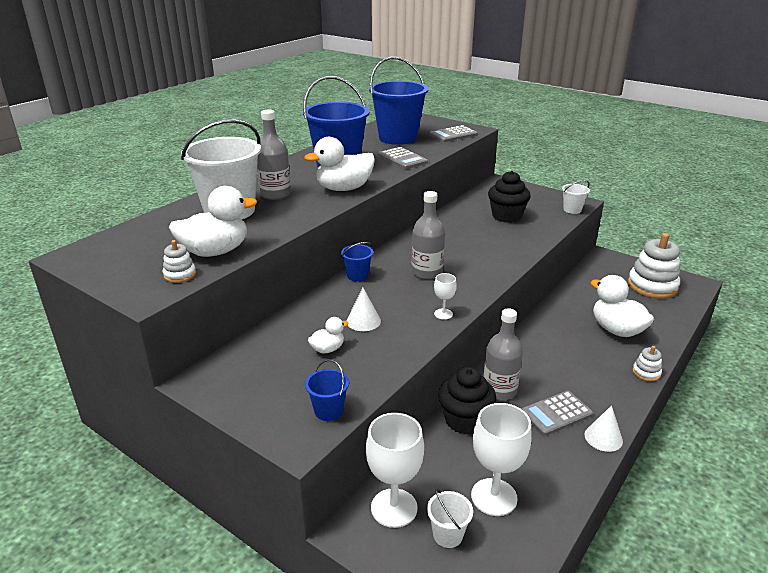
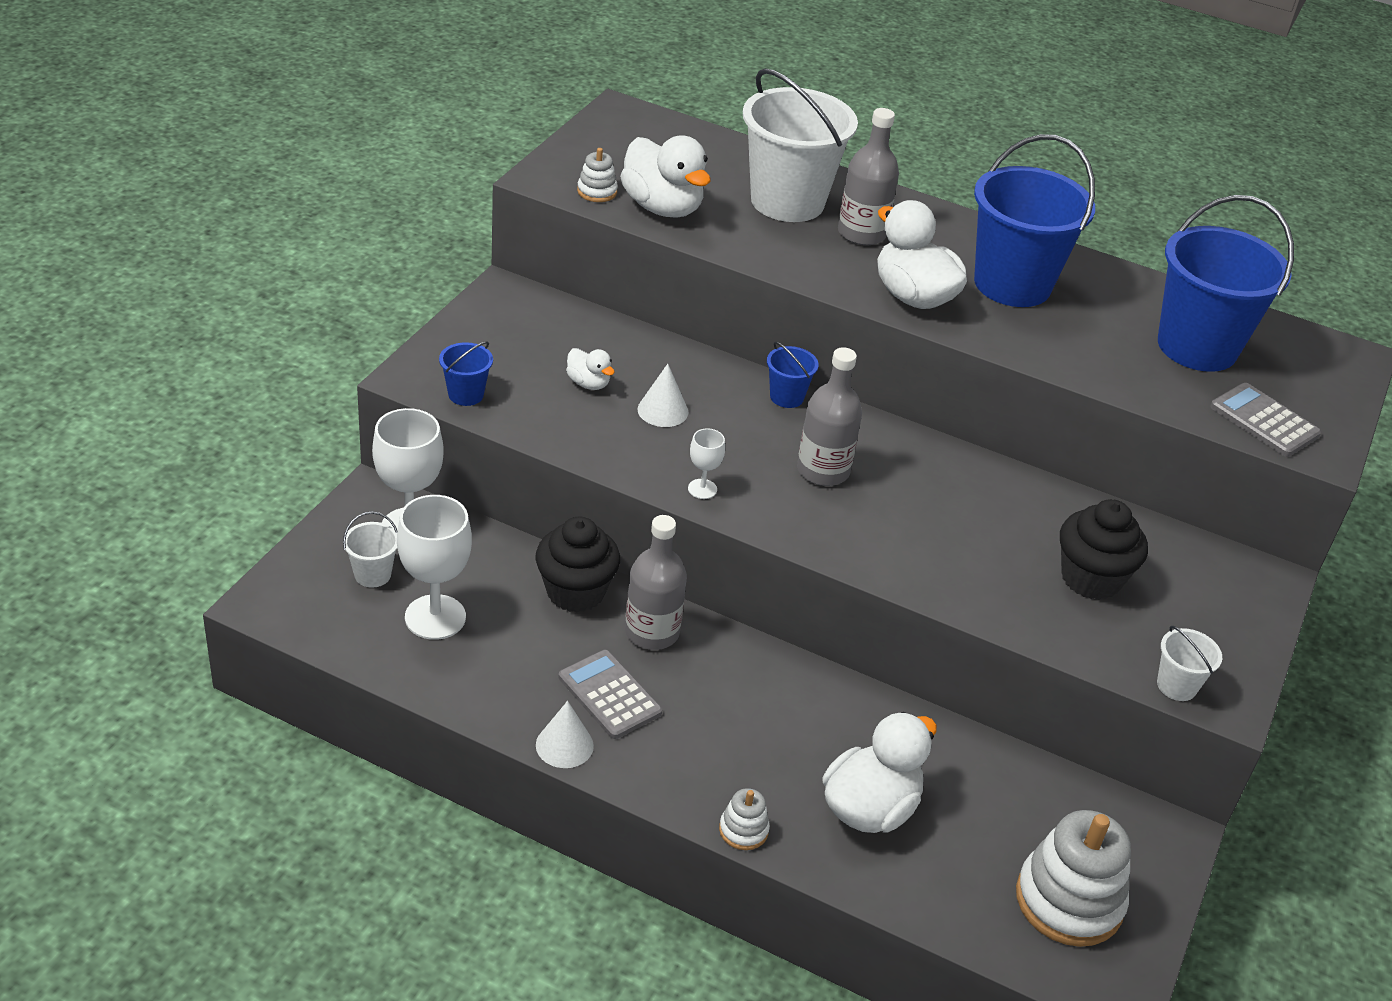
camera: 75 degrees right, 10 degrees up
(402, 159) = (1082, 355): grey calculator -> none

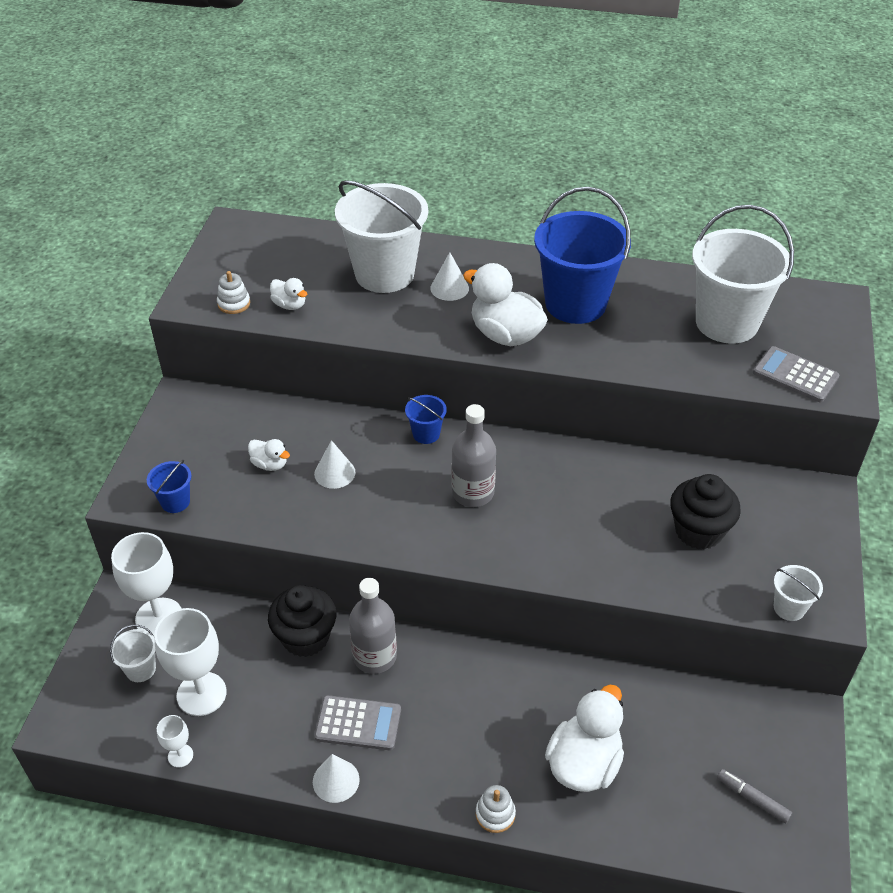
camera: 10 degrees left, 5 degrees up
(609, 695) = (358, 723): grey calculator -> grey calculator turned 150 degrees clockwise
(662, 208) = (289, 305): white duck -> white duck, size x0.50
(702, 489) = (385, 536): white goblet -> white goblet (180, 755)
(861, 233) = (449, 288): grey bottle -> white cone
(1069, 901) = (752, 798): white stacking toy -> grey marker
(1197, 347) = (726, 323): blue bucket -> white bucket

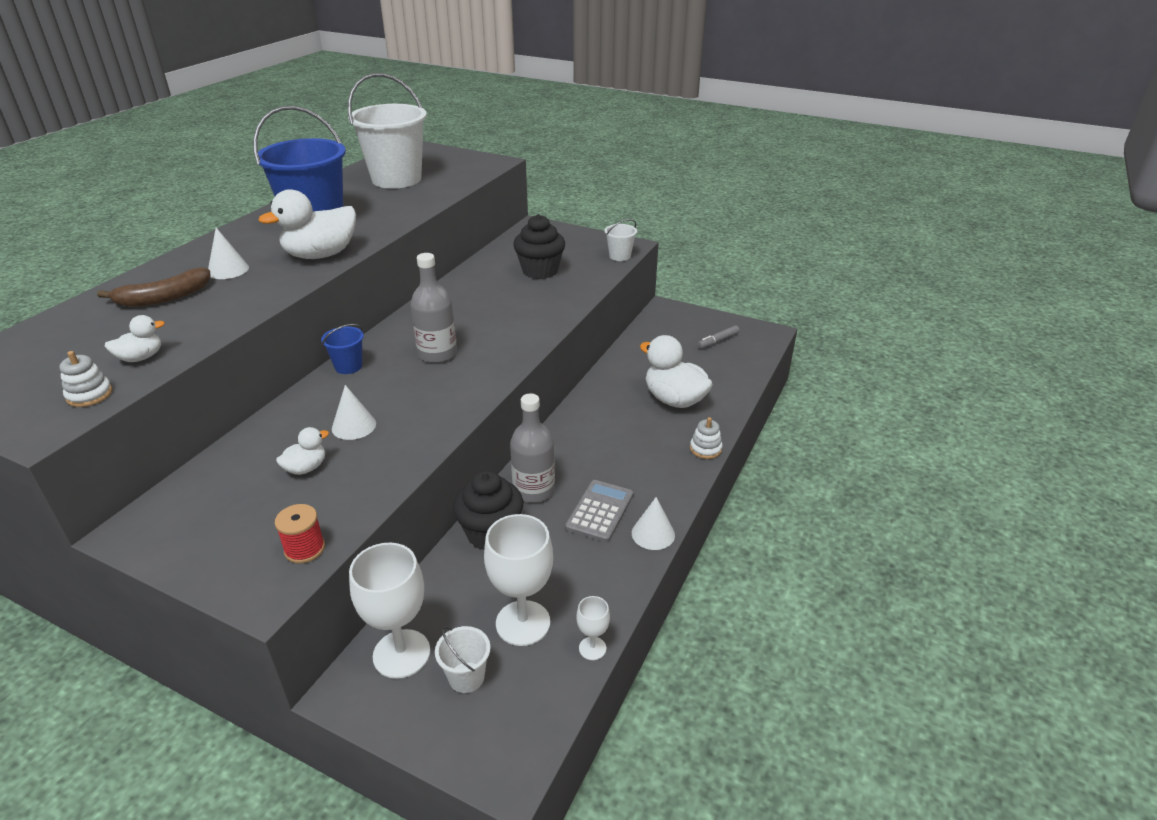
camera: 75 degrees left, 10 degrees down
(175, 502) = (305, 549): blue bucket -> red spool
(384, 274) = (164, 298): white bucket -> brown banana
(795, 375) = (468, 170): grey calculator -> none

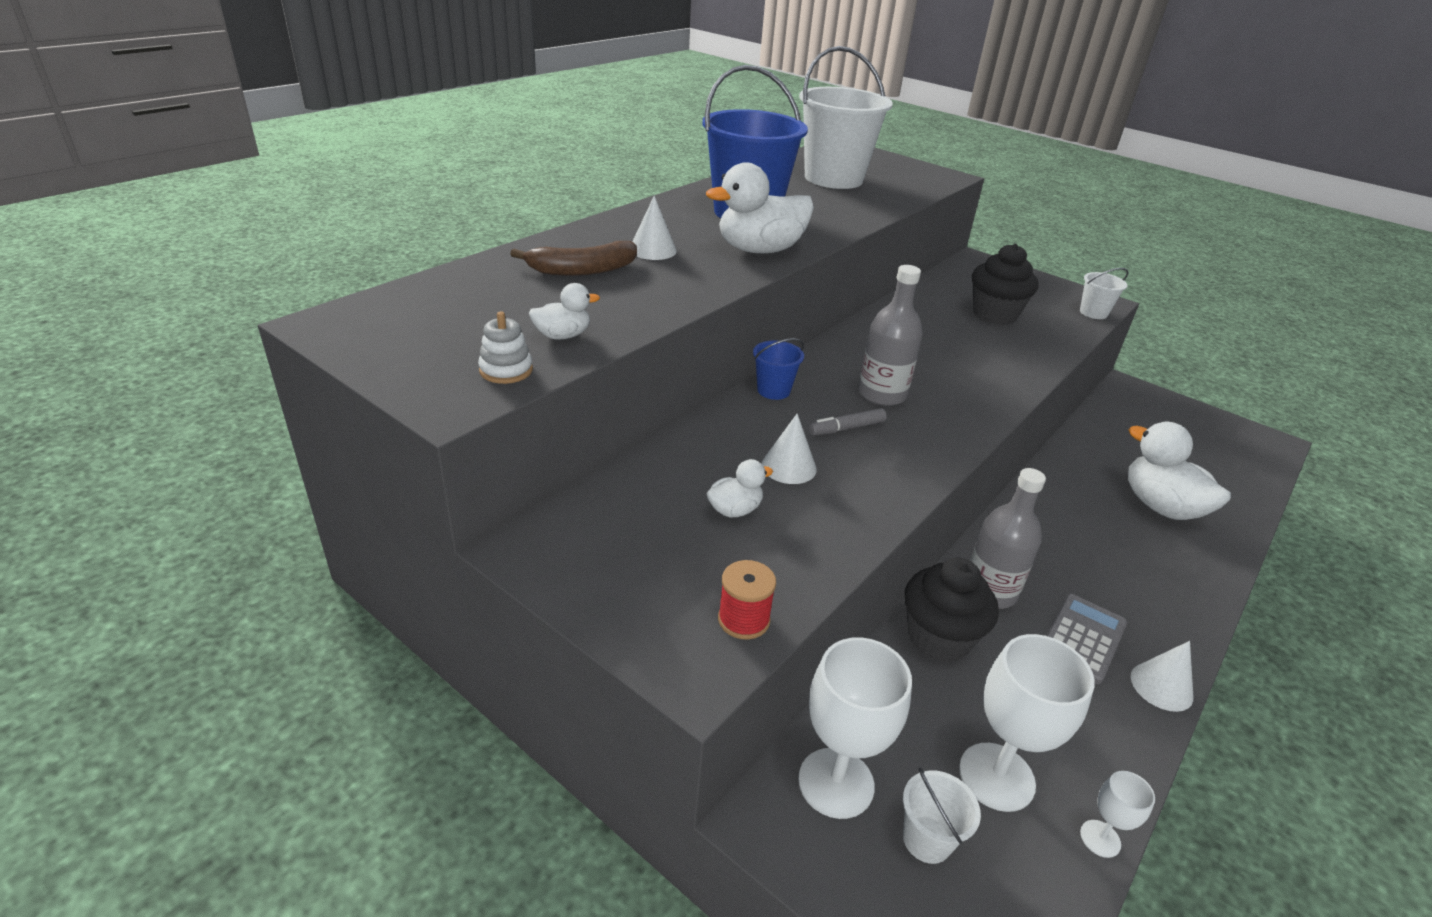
camera: 10 degrees right, 0 degrees up
(705, 449) = (1215, 581): white stacking toy -> none
(718, 341) = (1206, 440): grey marker -> grey marker (846, 428)

